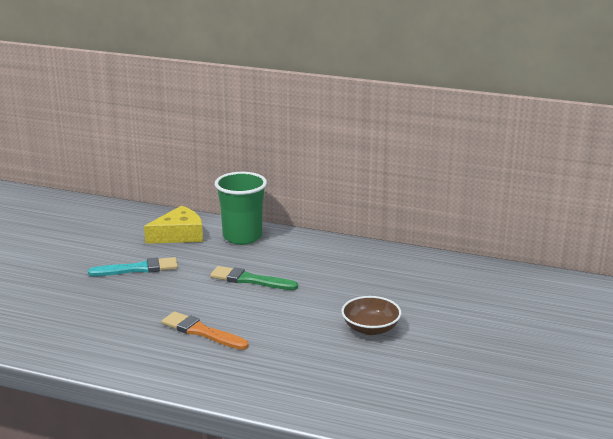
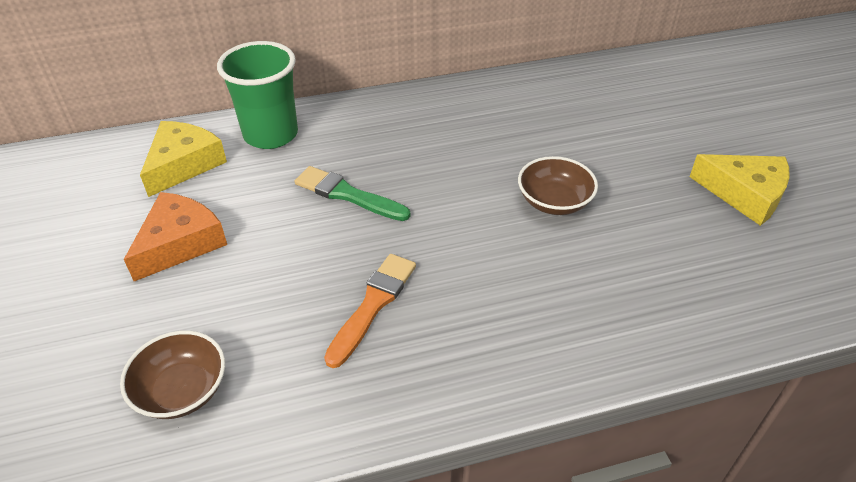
camera: 35 degrees left, 20 degrees up
(74, 326) = (182, 390): none -> brown bowl
(138, 269) = (180, 243): turquoise brush -> orange cheese
(202, 332) = (373, 305): orange brush -> orange brush turned 120 degrees clockwise
(250, 280) = (348, 195): green brush -> green brush turned 45 degrees clockwise
(512, 375) = (745, 194): none -> yellow cheese

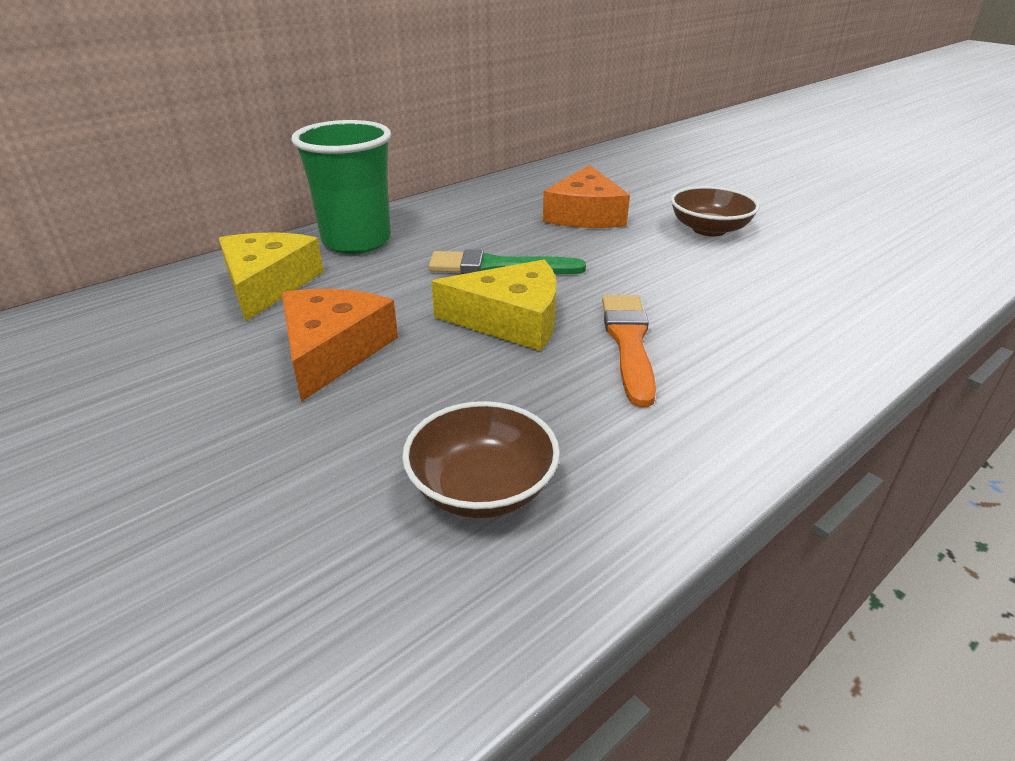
camera: 25 degrees left, 10 degrees down
(465, 152) = (585, 214): none -> orange cheese
(745, 194) = (854, 194): yellow cheese -> yellow cheese (511, 320)

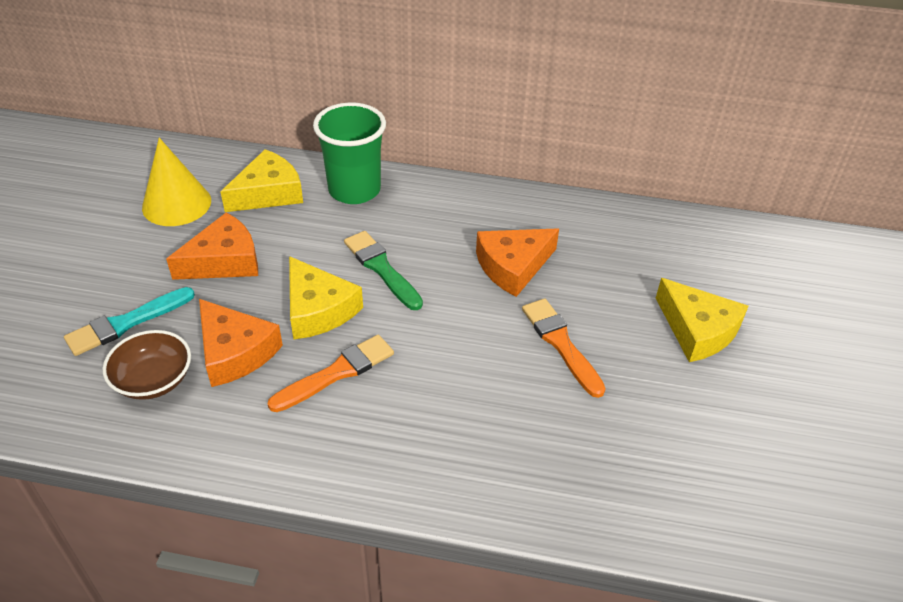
camera: 50 degrees right, 10 degrees up
(161, 349) = (176, 204): none -> yellow cone
(327, 474) = (126, 323): none -> turquoise brush
(511, 398) = (235, 352): none -> orange cheese
(709, 229) = (561, 344): brown bowl -> orange brush
(747, 183) = (697, 330): none -> yellow cheese

